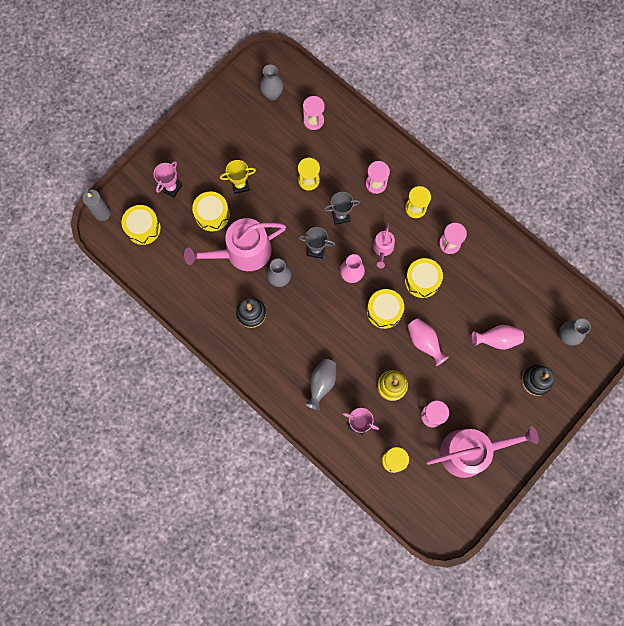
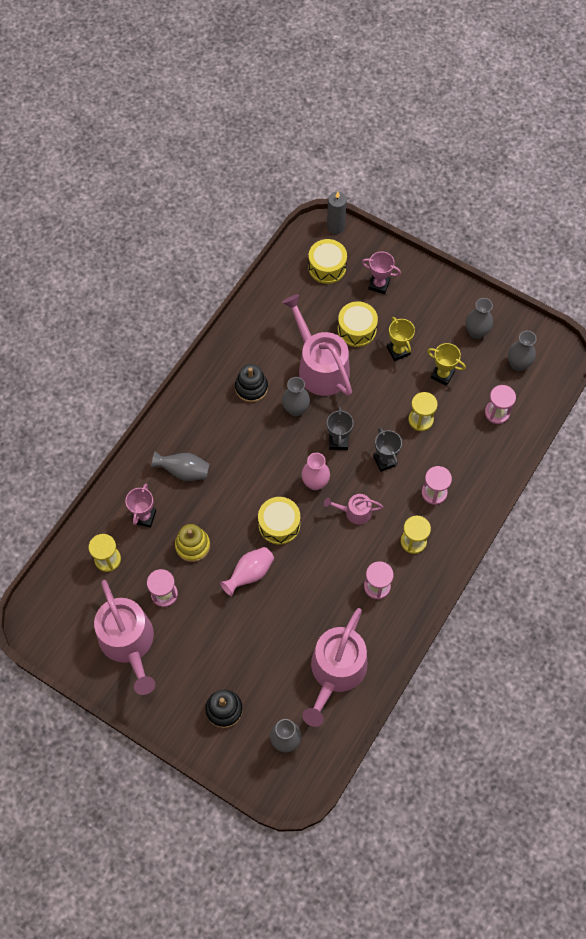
camera: 80 degrees right, 10 degrees down
(235, 119) = (476, 332): none -> grey vase
(270, 155) = (442, 375): none -> yellow trophy
(422, 280) = (324, 561): yellow drum -> none
(496, 339) = (267, 656): pink vase -> none
(515, 288) = (336, 671): none -> pink watering can

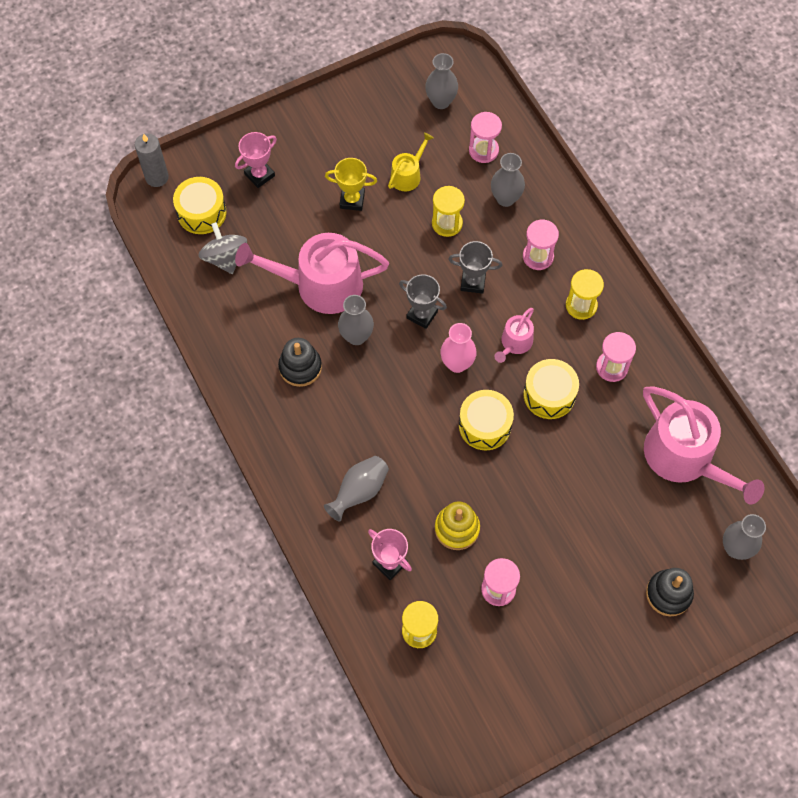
camera: 60 degrees left, 0 degrees up
(128, 642) = (535, 658): pink watering can -> none
(249, 574) = (525, 486): pink vase -> none
(302, 299) = (225, 258): none -> grey spinning top
(357, 329) = (299, 225): yellow drum -> yellow drum (549, 395)
(442, 375) = (408, 175): yellow trophy -> yellow watering can
(476, 332) = (379, 117): grey vase -> grey vase (505, 198)

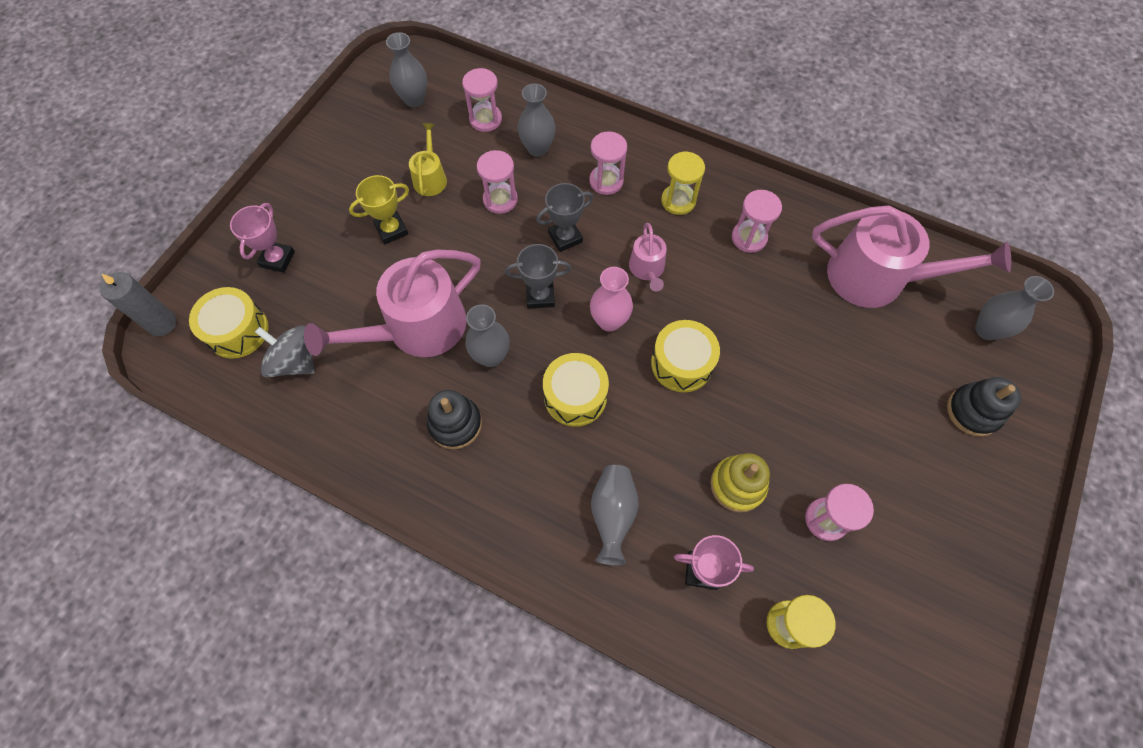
camera: 35 degrees left, 0 degrees up
(447, 223) = (500, 199): yellow hourglass -> pink hourglass
(549, 395) = (716, 296): yellow drum -> yellow drum (575, 396)

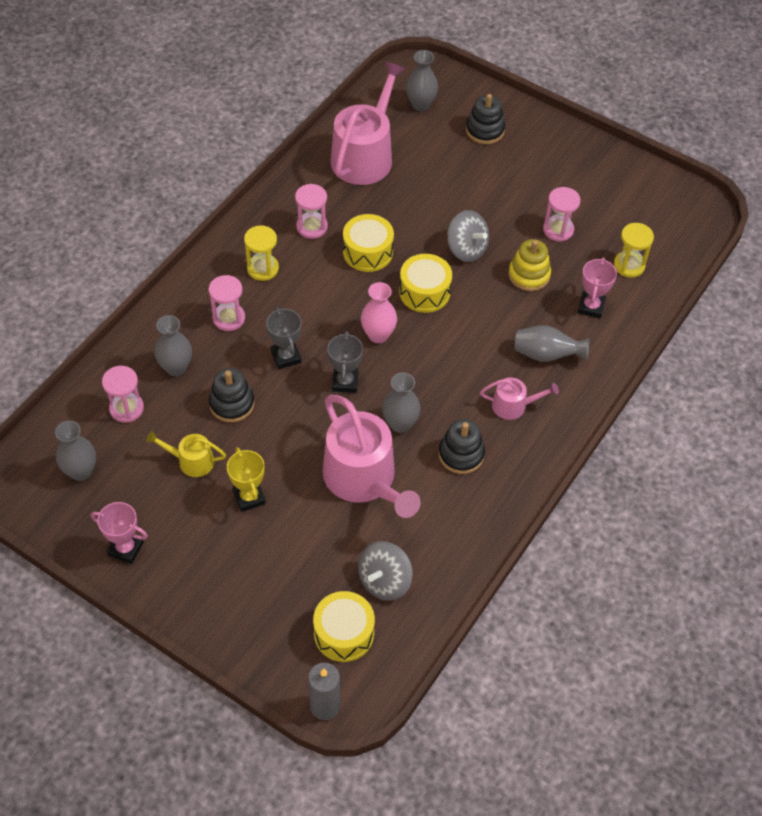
camera: 85 degrees left, 10 degrees down
(277, 259) = (265, 600): pink trophy -> pink trophy (125, 549)
(500, 199) = (232, 404): pink hourglass -> black stacking toy
(575, 396) = (445, 367): yellow drum -> yellow drum (368, 252)
(647, 269) = (331, 301): pink watering can -> pink watering can (513, 405)
(761, 405) = (466, 249): none -> grey spinning top

